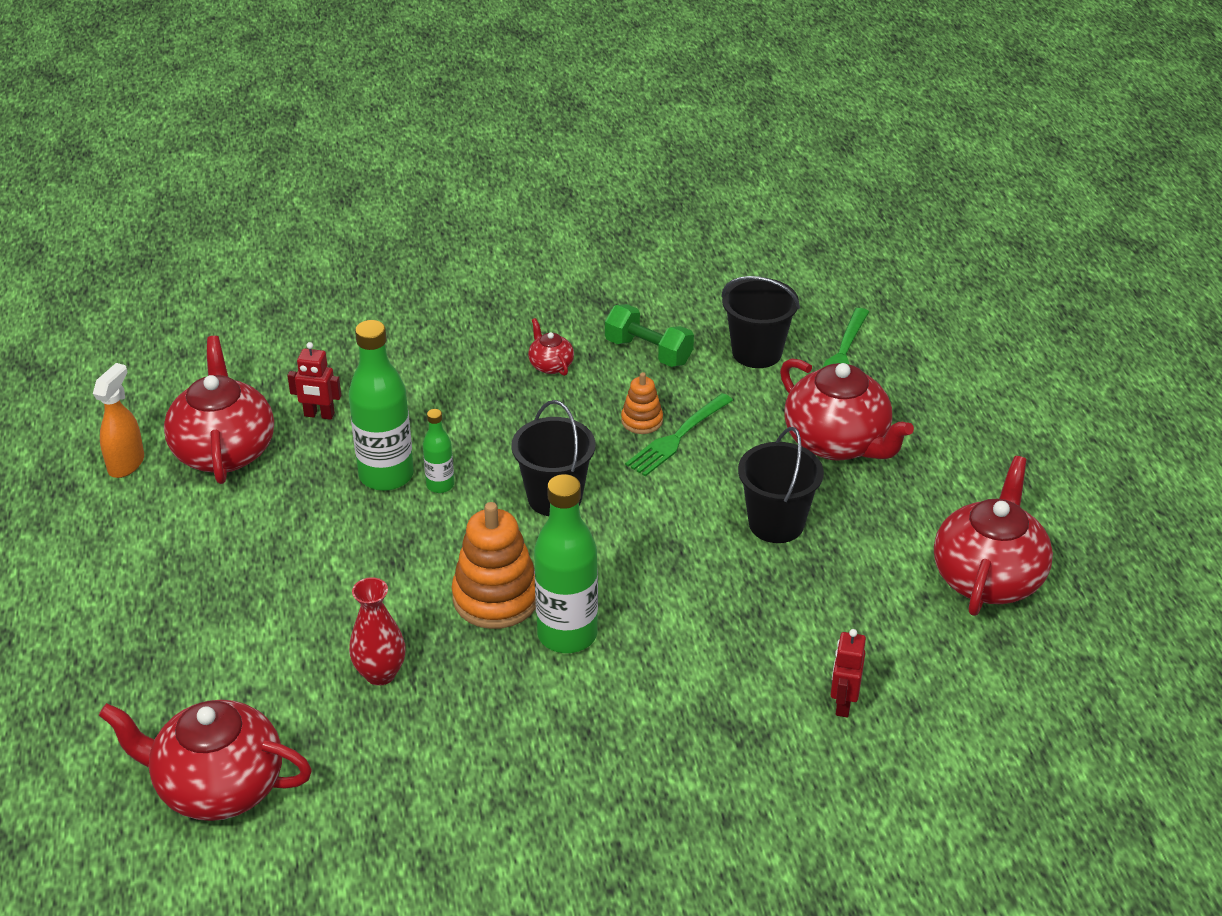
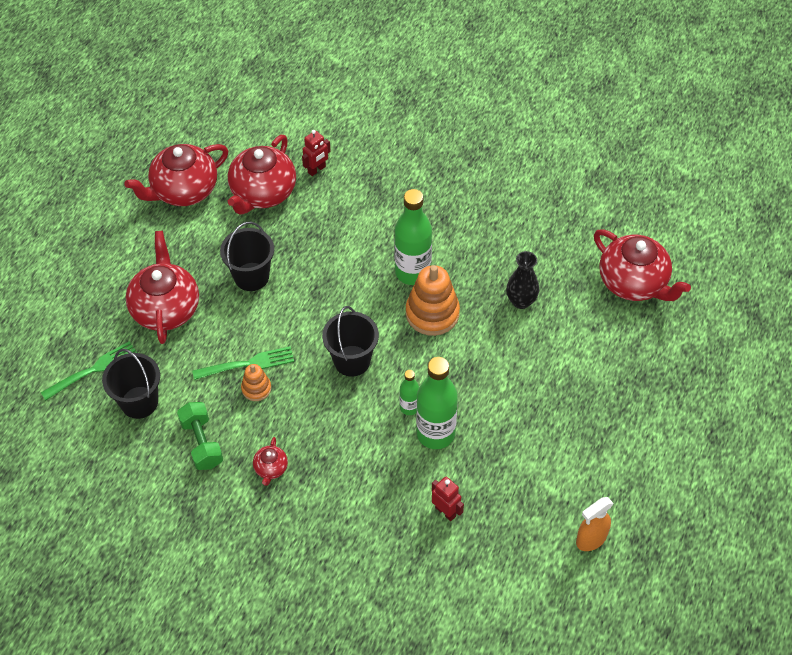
camera: 145 degrees left, 15 degrees up
(224, 451) = (523, 514): red teapot -> red teapot (263, 193)
(380, 674) = (521, 301): red vase -> black vase

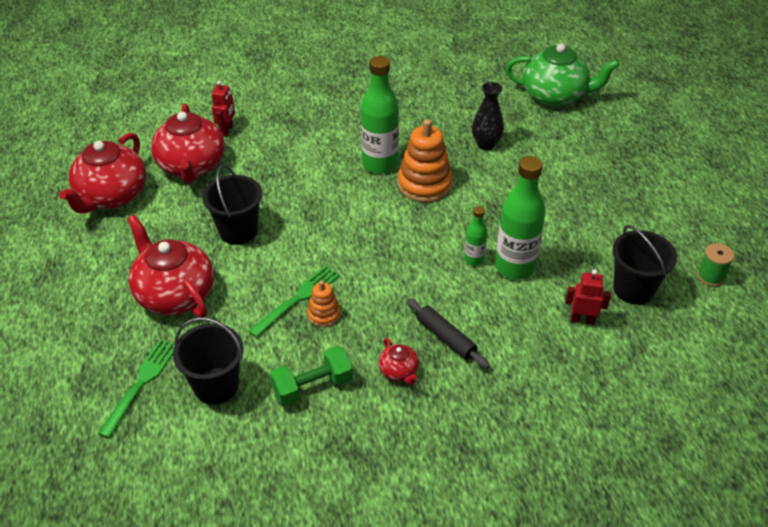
camera: 35 degrees left, 10 degrees down
(202, 443) = (312, 386): green dumbbell -> green dumbbell turned 60 degrees counterclockwise
(328, 462) = (446, 338): none -> black rolling pin
(352, 361) = (390, 250): black bucket -> black bucket (633, 289)
(590, 539) = (710, 276): orange spray bottle -> green spool
(633, 283) = (555, 96): red teapot -> green teapot

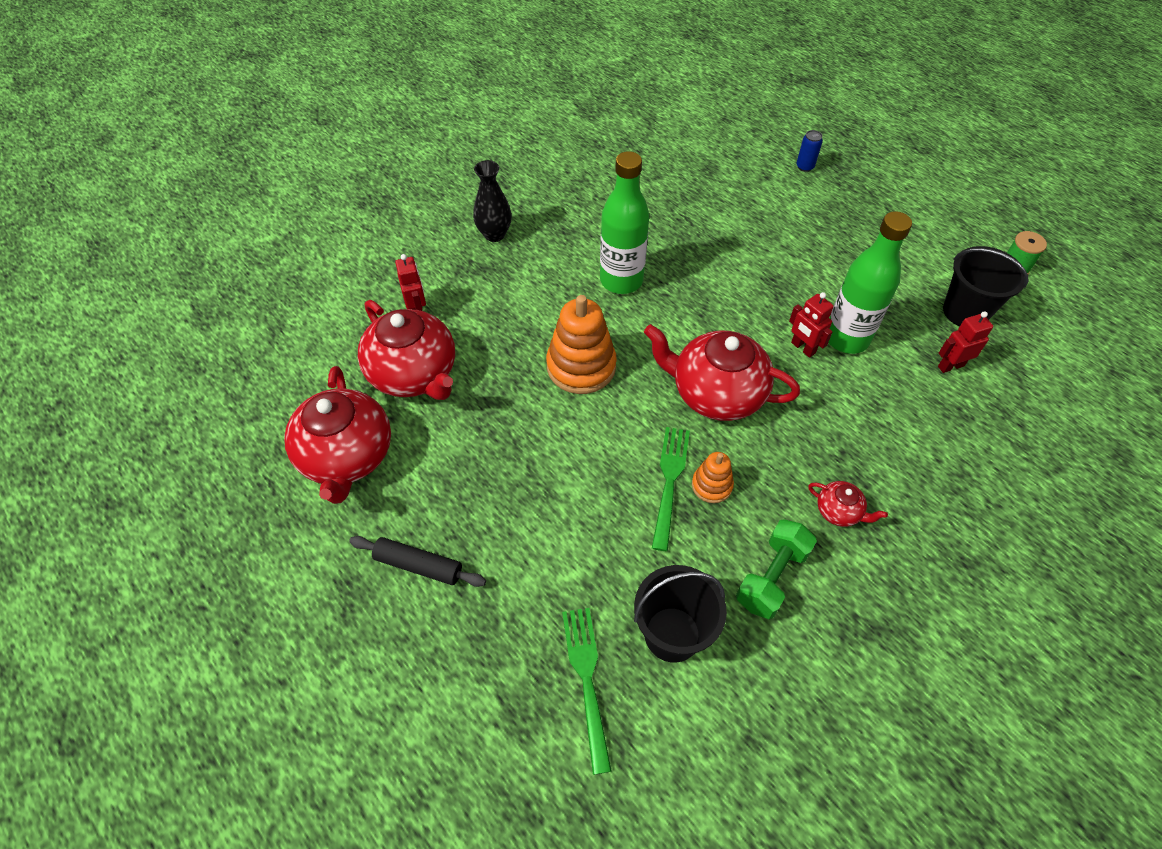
camera: 30 degrees left, 10 degrees up
(175, 294) = (531, 546): red teapot -> red teapot (716, 393)
(238, 231) = (536, 431): black bucket -> none
(424, 184) = (686, 284): orange stacking toy -> orange stacking toy (581, 366)
(446, 338) = (850, 449): black rolling pin -> black rolling pin (419, 565)
(473, 259) = (802, 348): green bottle -> red robot
(486, 144) = (707, 213): black vase -> black vase (494, 234)
(555, 96) = (727, 133): green teapot -> none
(596, 140) = (805, 167): none -> blue can

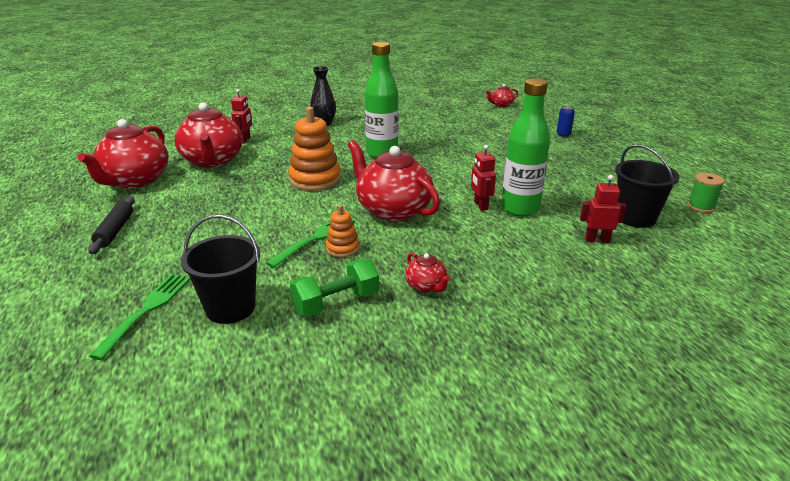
camera: 25 degrees right, 25 degrees down
(419, 565) = (115, 230): black rolling pin -> black rolling pin turned 45 degrees clockwise
(691, 117) = (501, 105): none -> red teapot

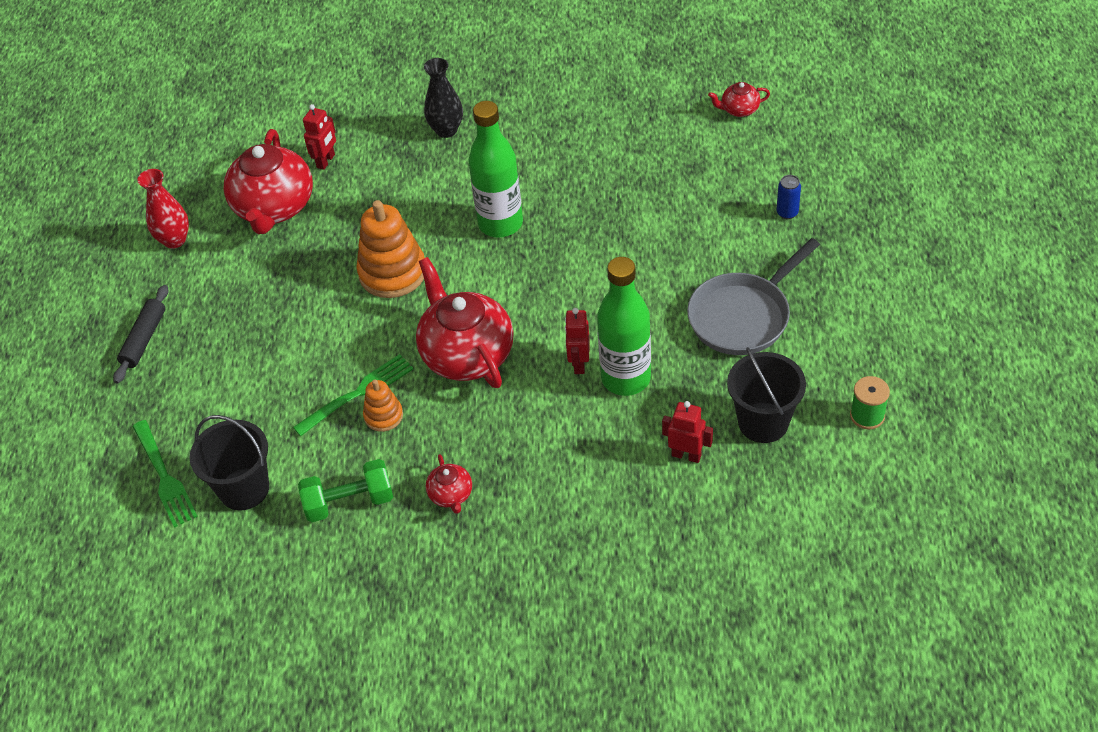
camera: 20 degrees right, 20 degrees up
(135, 180) = (174, 240): red teapot -> red vase
(146, 310) = (164, 477): green fork -> green fork turned 120 degrees clockwise
(575, 174) = (743, 316): none -> grey pan

